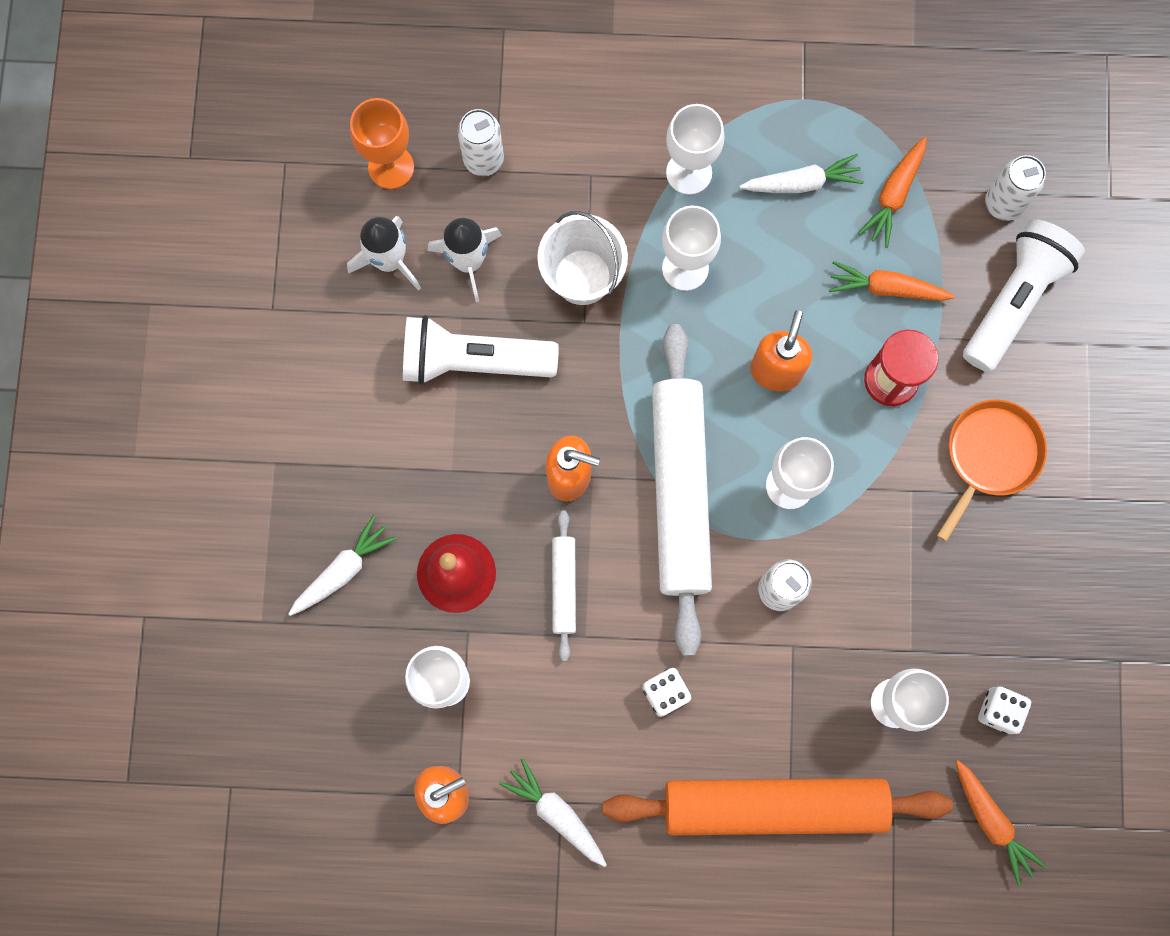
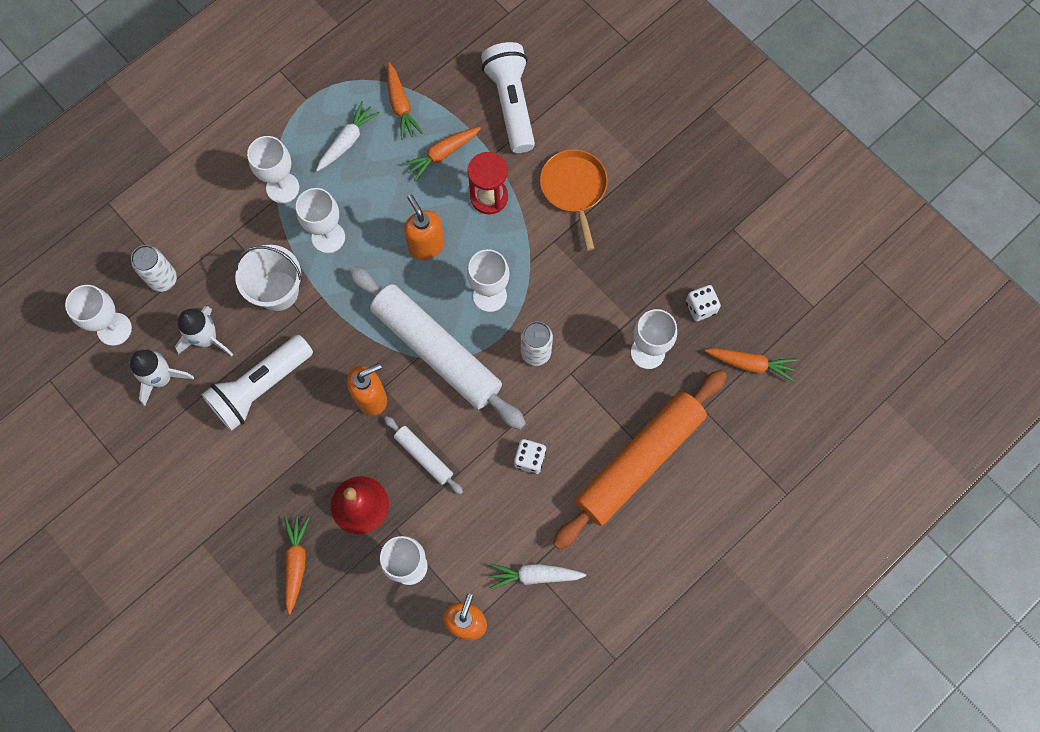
camera: 45 degrees left, 5 degrees down
(343, 570) = (296, 563): white carrot -> orange carrot
(391, 167) = (114, 329): orange goblet -> white goblet
(1003, 204) = (460, 61): white can -> none

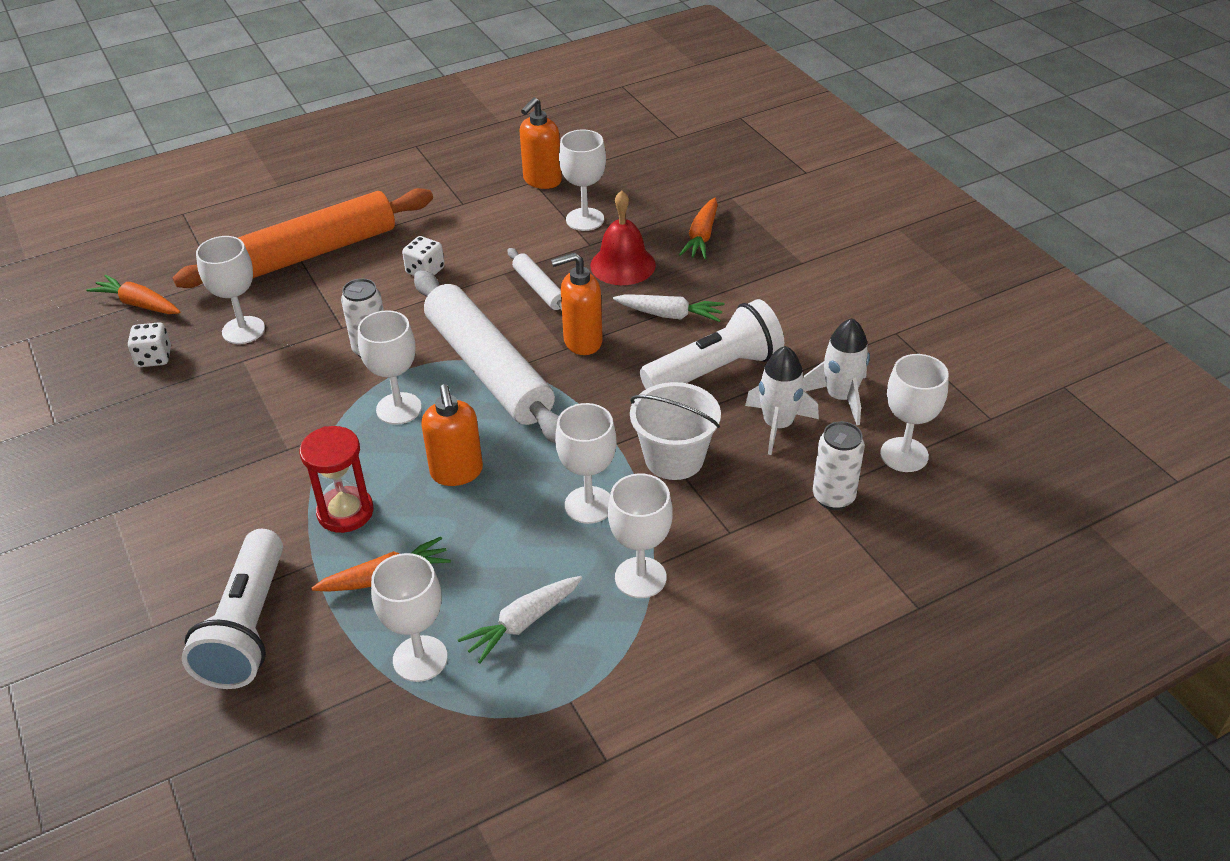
camera: 165 degrees left, 30 degrees down
(401, 106) = (420, 658): orange carrot -> white goblet
(535, 575) = (462, 198): white carrot -> white carrot (669, 315)
(574, 188) = (224, 501): orange pan -> none

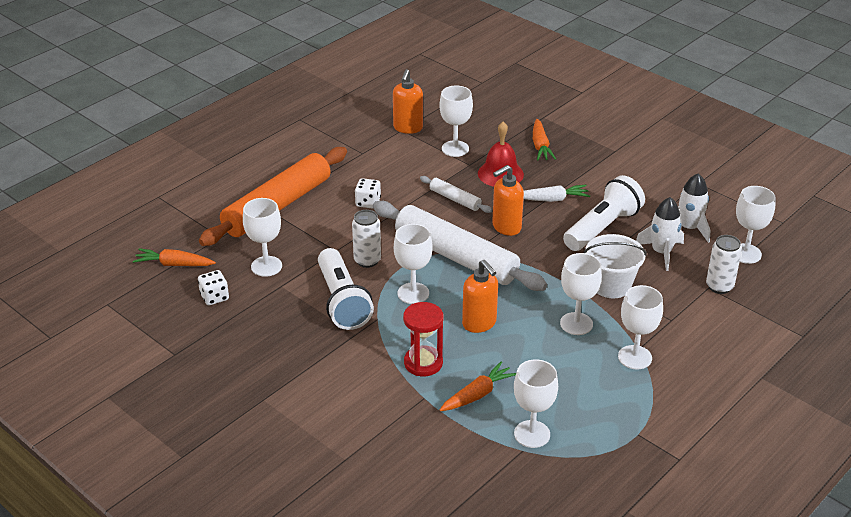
camera: 20 degrees left, 5 degrees down
(247, 627) = (409, 444): white flashlight -> white flashlight (342, 301)
(523, 623) = (581, 399): white carrot -> none

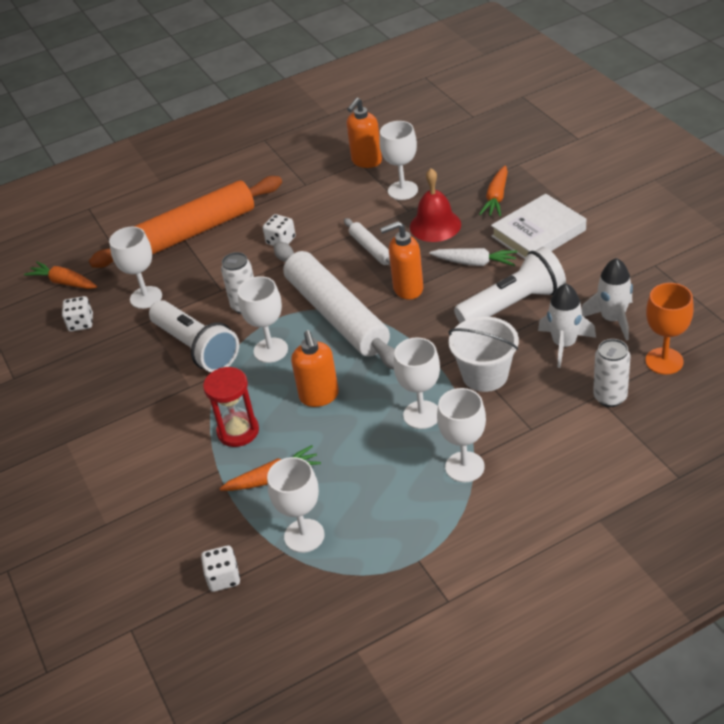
camera: 25 degrees right, 5 degrees up
(342, 301) = (196, 348): white flashlight -> white flashlight turned 45 degrees counterclockwise
(481, 480) = (223, 578): none -> white dice
(592, 170) = (538, 233): none -> white book
(745, 253) = (664, 361): white goblet -> orange goblet

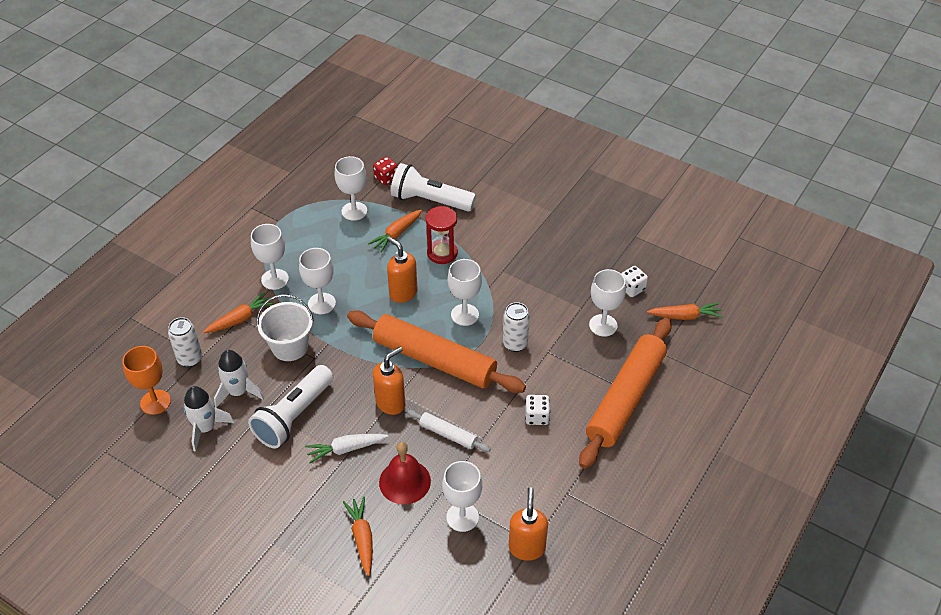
camera: 145 degrees right, 5 degrees up
(196, 348) = (523, 298): white flashlight -> white flashlight (430, 201)
(223, 578) = (386, 178): white dice -> red dice
(337, 315) = (434, 360): white rolling pin -> orange rolling pin
(531, 427) = (240, 319): none -> orange carrot
(538, 233) = (302, 503): white book -> none

